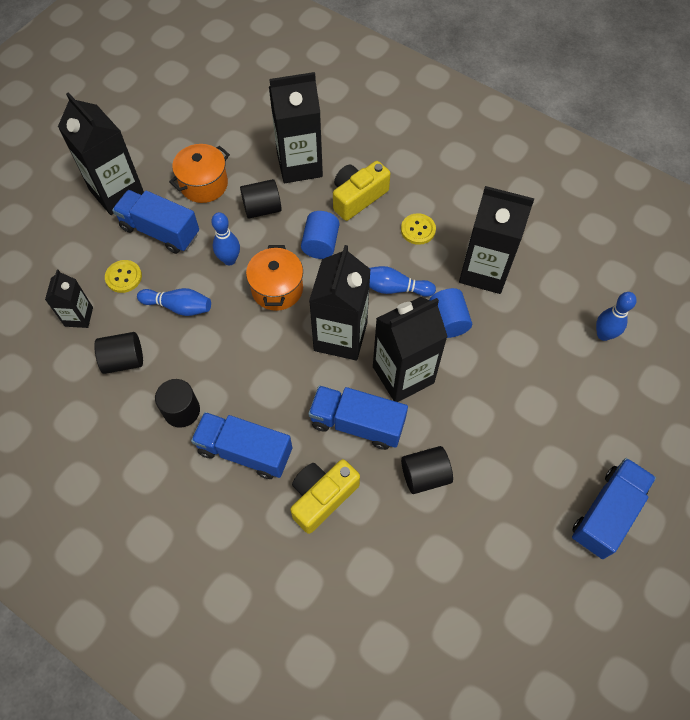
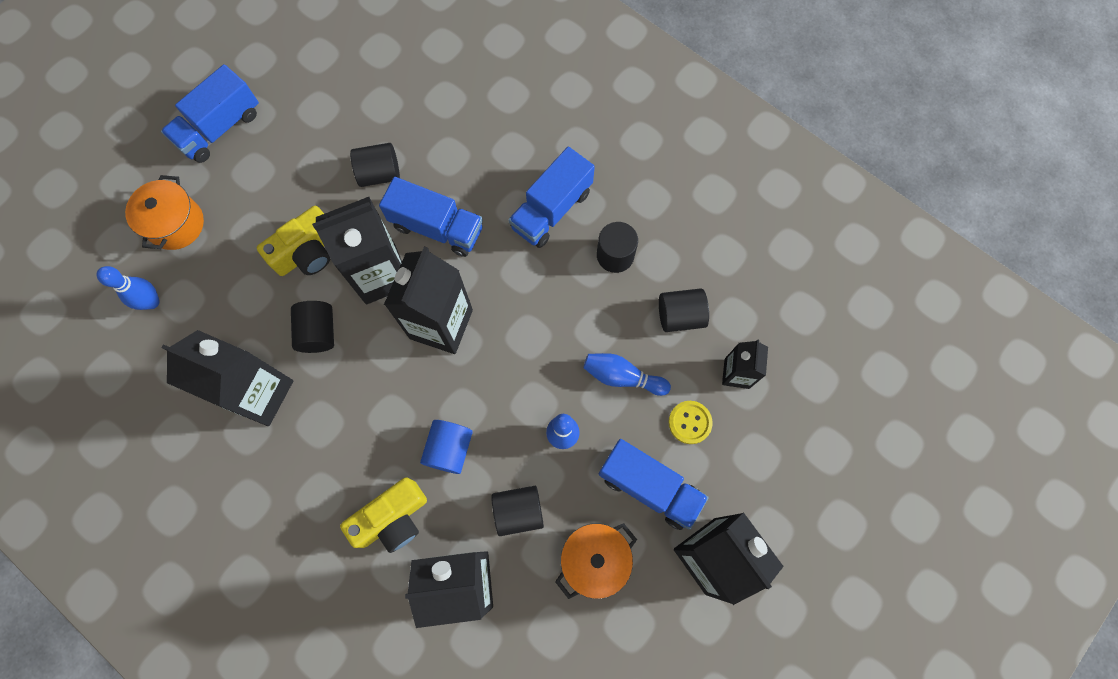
camera: 175 degrees left, 10 degrees up
(245, 451) = (551, 209): blue truck -> blue truck turned 105 degrees clockwise
(277, 289) = (507, 390): orange pot -> orange pot (176, 224)
(322, 497) = (480, 162): yellow camera -> yellow camera (307, 252)
(394, 288) = (371, 380): blue bowling pin -> none
(418, 230) = (325, 460): yellow button -> none
(447, 321) = (318, 332): blue cylinder -> black cylinder

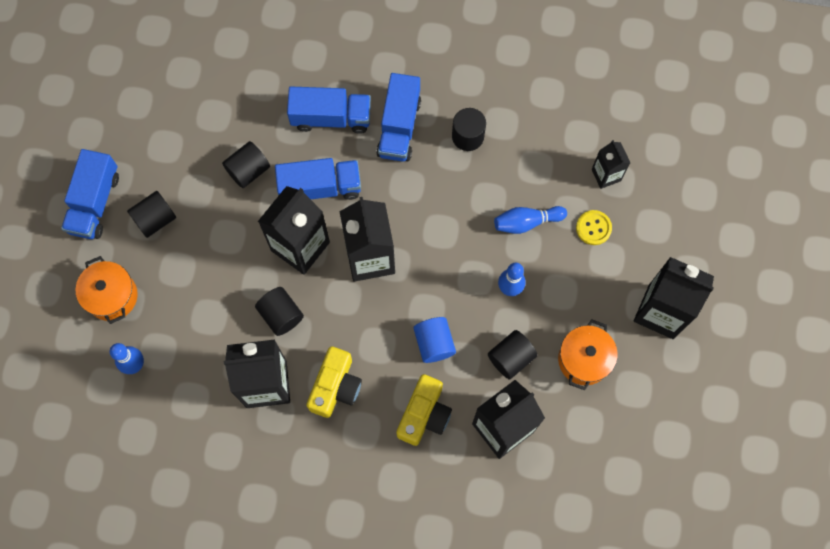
camera: 30 degrees left, 0 degrees up
(307, 252) = (232, 260): yellow camera -> yellow camera (335, 387)
(649, 487) = (592, 288): blue truck -> blue truck (331, 117)
(680, 316) = (542, 155): black cylinder -> black cylinder (155, 219)

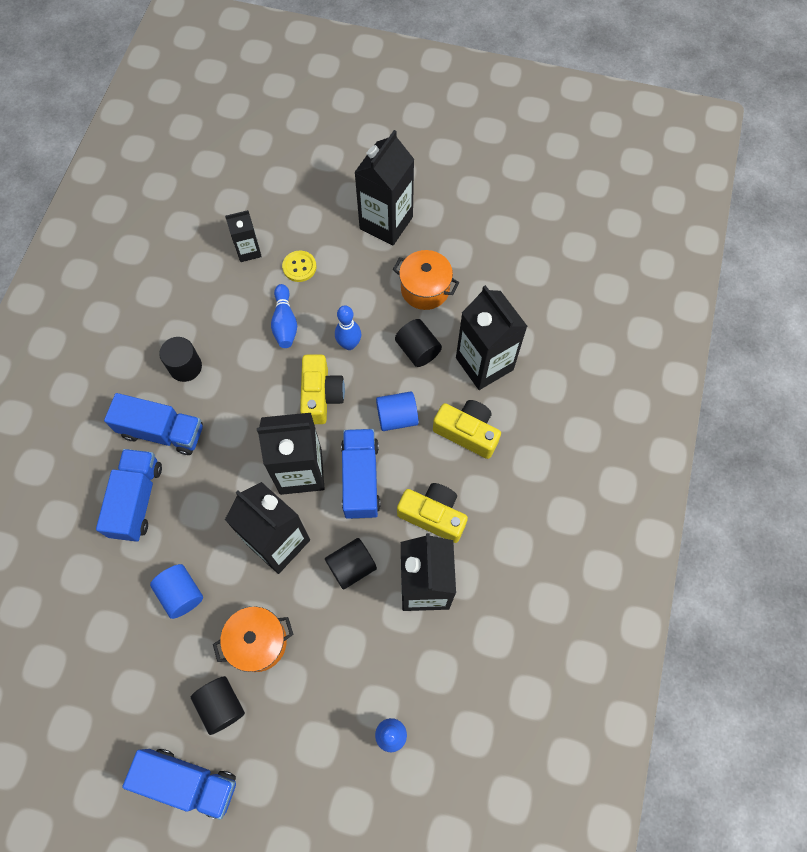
camera: 85 degrees left, 5 degrees down
(112, 296) = (307, 761): orange pot -> orange pot (258, 642)
(248, 170) = (181, 594): black cylinder -> blue cylinder
(320, 187) = (215, 516): blue truck -> blue truck (361, 479)
(450, 267) = (321, 395): none -> yellow camera

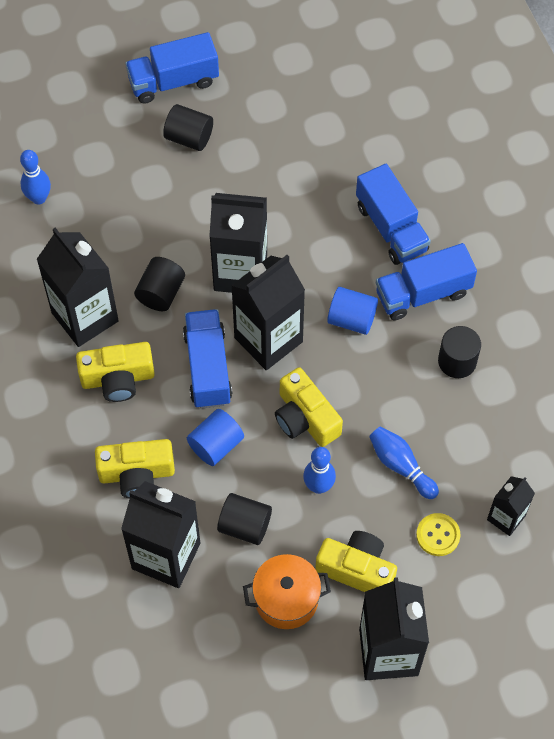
camera: 145 degrees right, 5 degrees down
(181, 594) = (288, 187): blue cylinder -> blue cylinder (351, 319)
(258, 642) = (195, 193): orange pot -> none
(361, 479) = (208, 367): blue truck -> blue truck turned 150 degrees counterclockwise
(366, 279) = (357, 569): none -> yellow camera

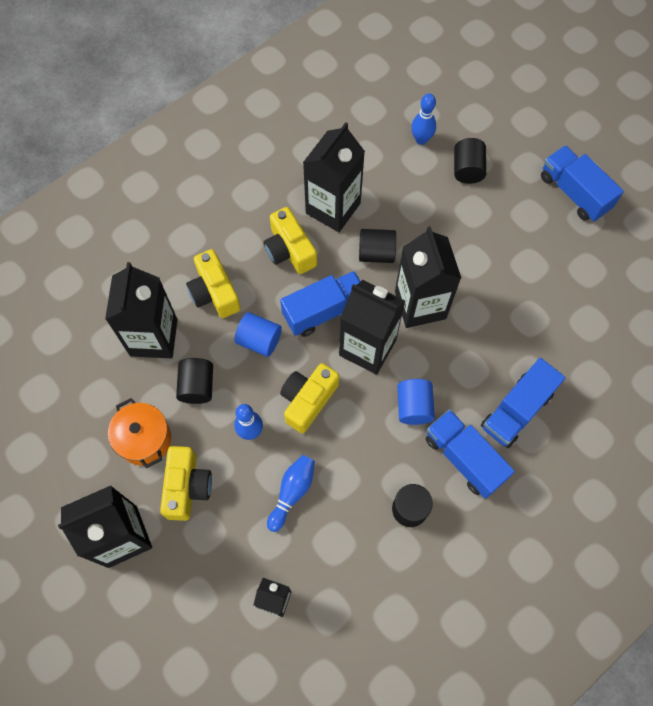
camera: 70 degrees right, 5 degrees up
(189, 137) = (527, 223): black cylinder -> black cylinder (467, 169)
(438, 535) = (239, 544): yellow button -> none

